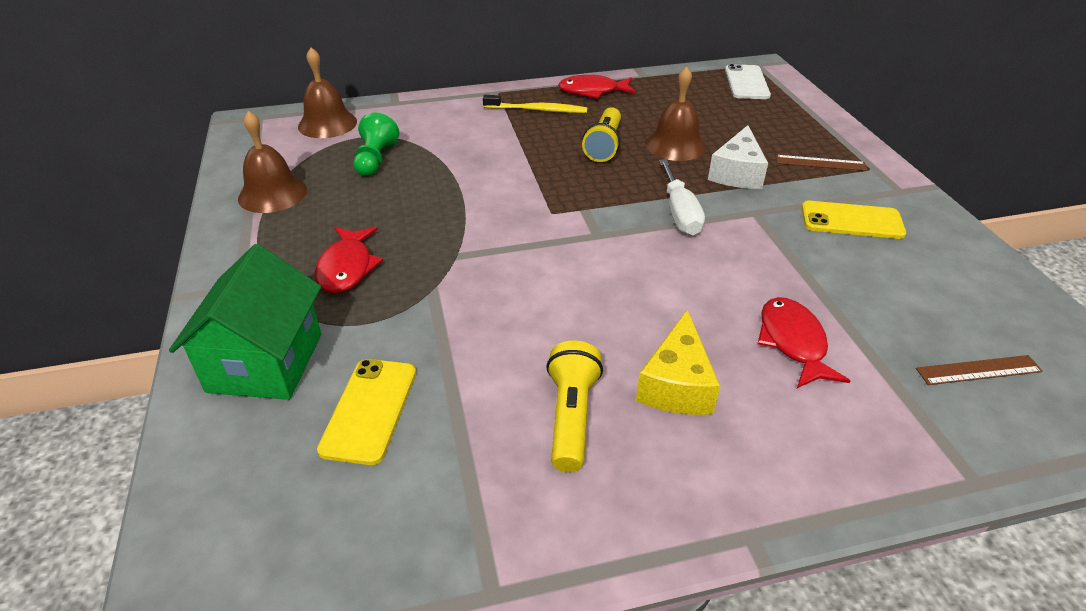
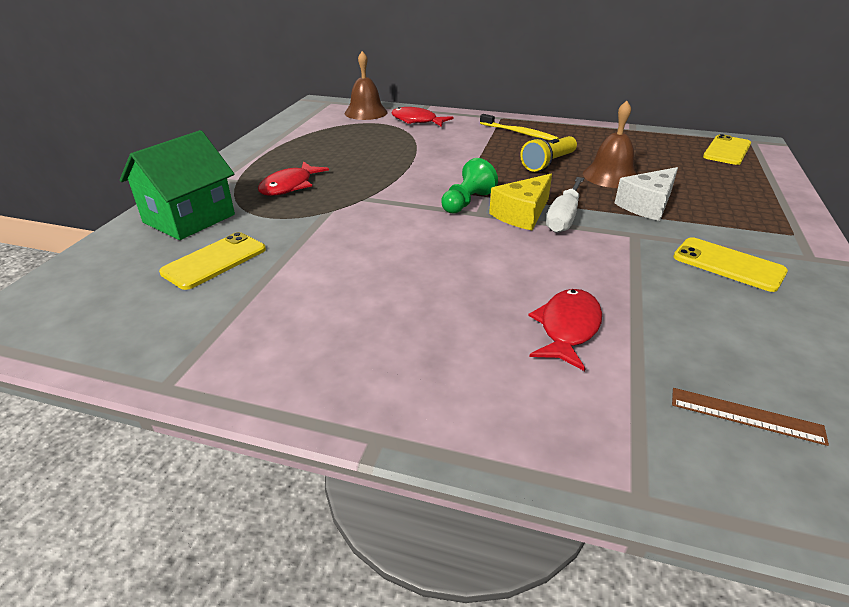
camera: 30 degrees right, 5 degrees down
(272, 194) = (292, 139): brown bell -> none
(375, 160) = (373, 136): green pawn -> green pawn (467, 202)
(571, 416) = (333, 310): yellow flashlight -> none
(592, 91) = (577, 130): red fish -> red fish (417, 121)
(676, 384) = (433, 320): yellow cheese -> yellow cheese (522, 214)
(746, 82) = (727, 150): white phone -> yellow phone
(820, 163) = (741, 218): brown ruler -> none

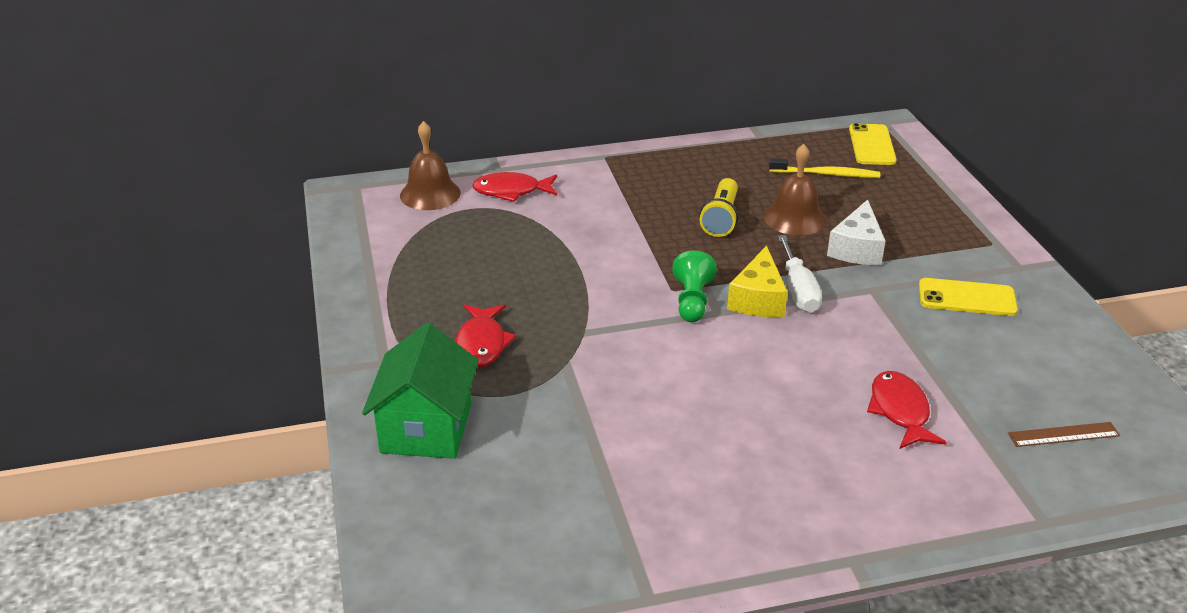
camera: 30 degrees left, 0 degrees up
(215, 261) = (527, 467): yellow phone -> none
(520, 133) = (649, 178): yellow toothbrush -> yellow toothbrush (827, 174)

